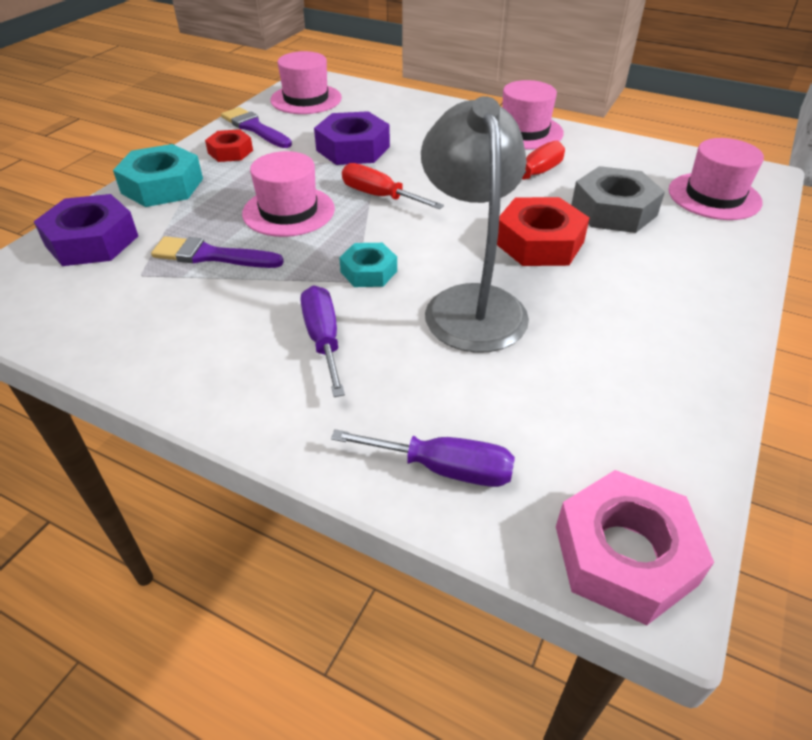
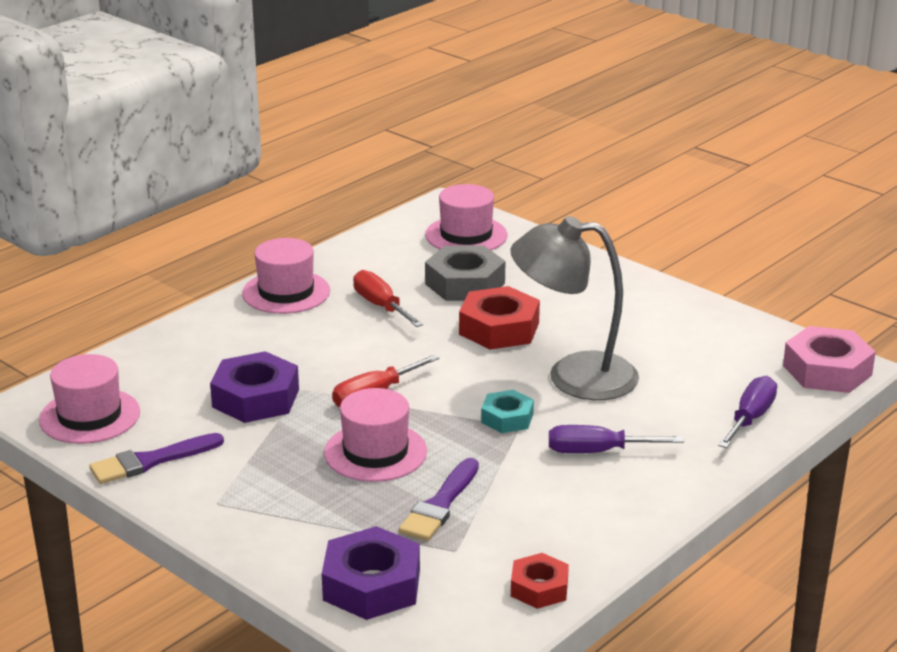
camera: 75 degrees left, 15 degrees down
(162, 186) = (268, 535): turquoise nut -> none
(230, 152) = (207, 483): red nut -> red nut (539, 588)

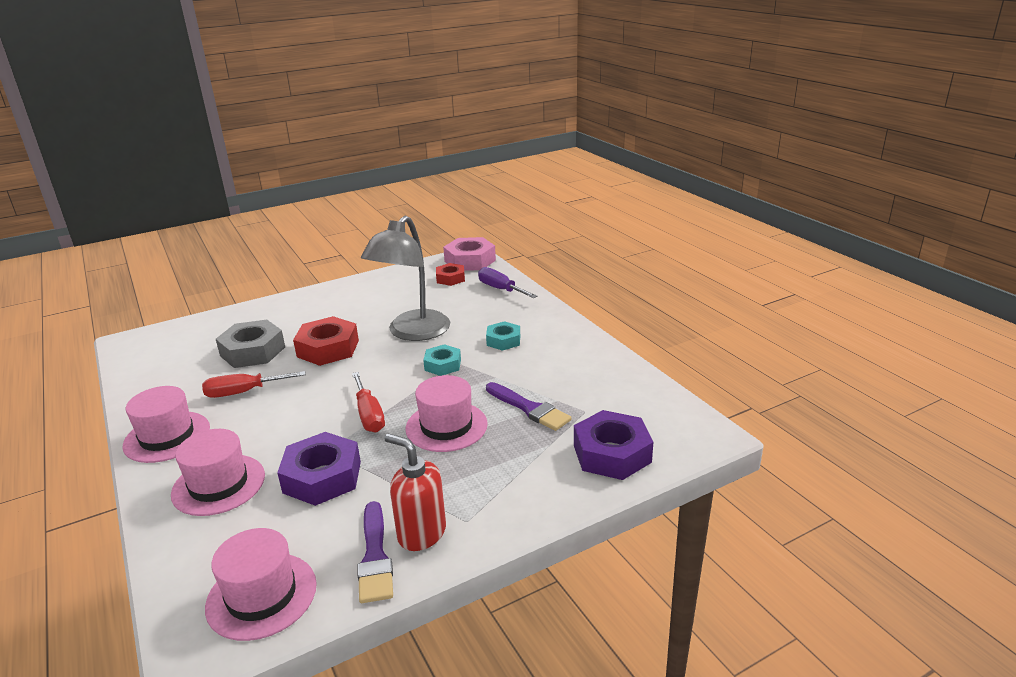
camera: 70 degrees left, 0 degrees up
(190, 479) = (421, 533): none -> red soap dispenser
(466, 235) = (184, 339): pink hat -> pink hat (218, 484)
(539, 588) = (638, 386): red nut -> red nut (450, 278)
(597, 451) = (503, 340): purple screwdriver -> turquoise nut

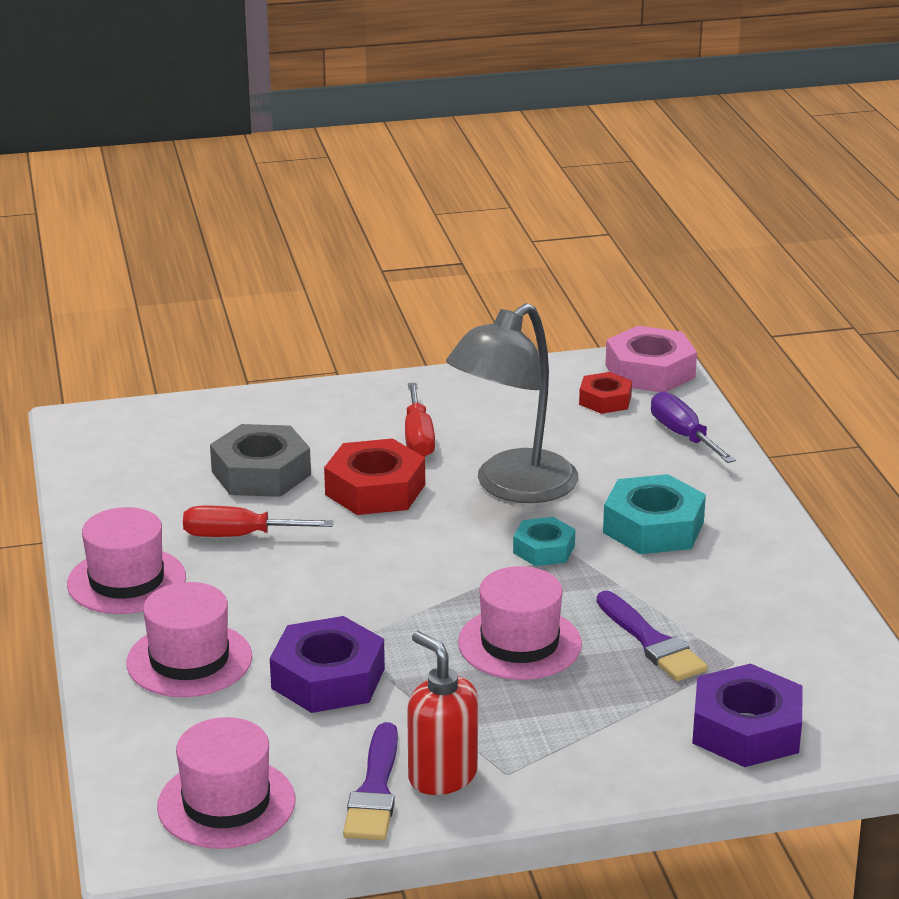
camera: 15 degrees right, 0 degrees up
(369, 415) = (412, 605): red screwdriver -> red screwdriver (418, 438)
(503, 340) = (653, 527): turquoise nut -> turquoise nut, size x1.67

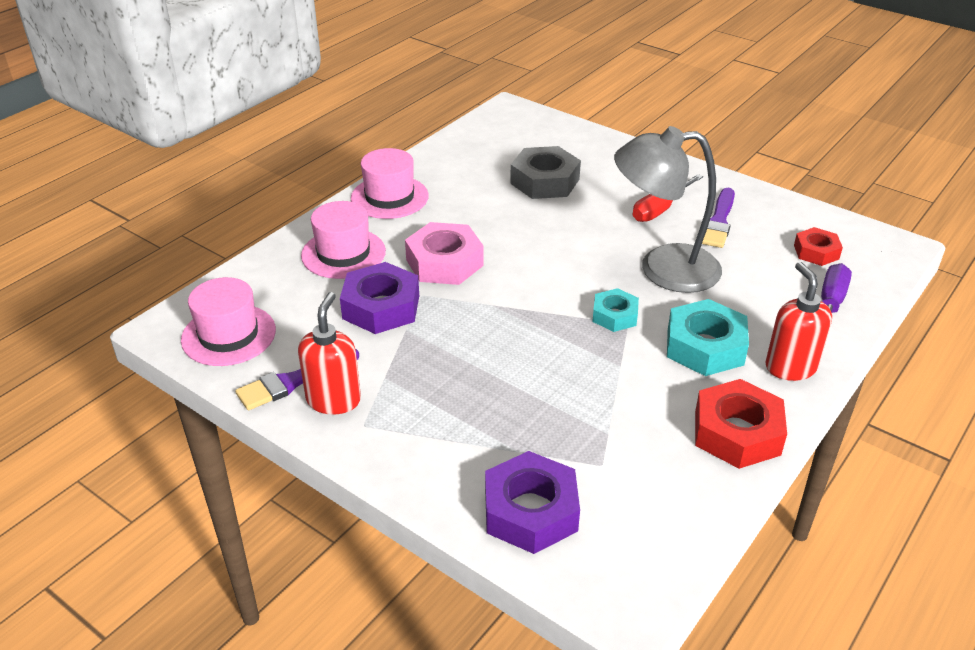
camera: 50 degrees right, 10 degrees up
(239, 536) = (476, 207): red screwdriver -> none
(375, 489) = (585, 224): red nut -> red nut (737, 433)
(519, 643) = (503, 359): pink hat -> none
(650, 371) = (881, 251): pink nut -> pink nut (444, 262)
(652, 642) = (575, 414): purple brush -> purple brush (718, 222)
(736, 502) = (790, 367): none -> red soap dispenser

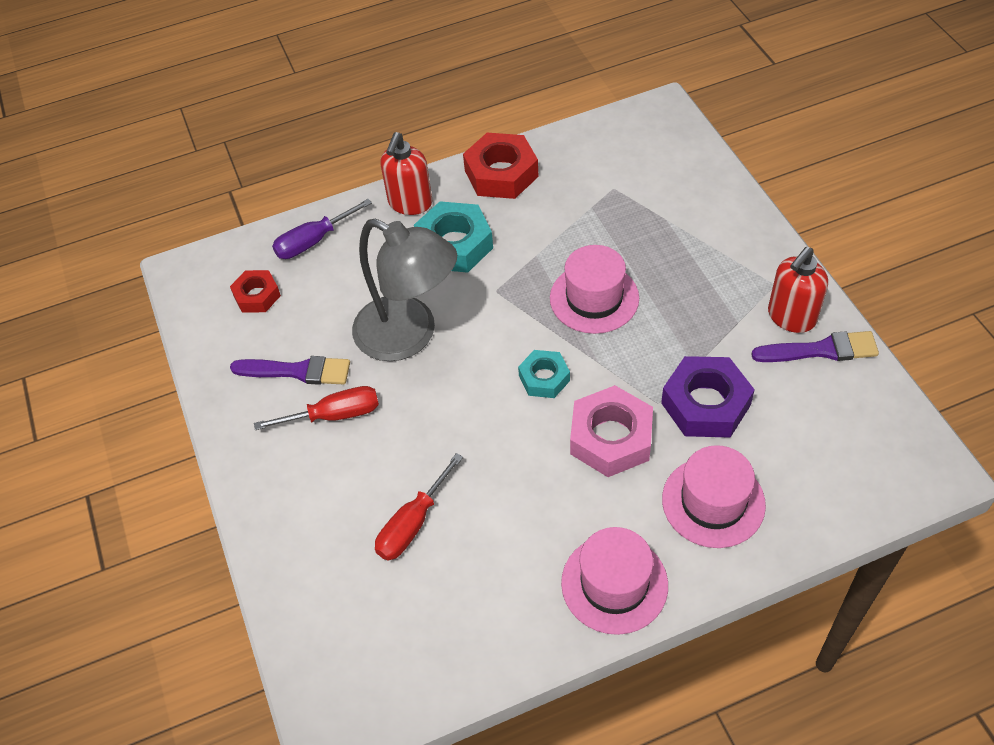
camera: 145 degrees left, 15 degrees up
(228, 335) = (871, 431): pink hat -> pink hat (594, 298)
(530, 511) = (684, 177): purple nut -> none
(545, 181) = (412, 524): grey nut -> red screwdriver
(615, 315) = (498, 303): turquoise nut -> turquoise nut (544, 378)
(718, 222) = (298, 371): purple brush -> purple brush turned 45 degrees clockwise

